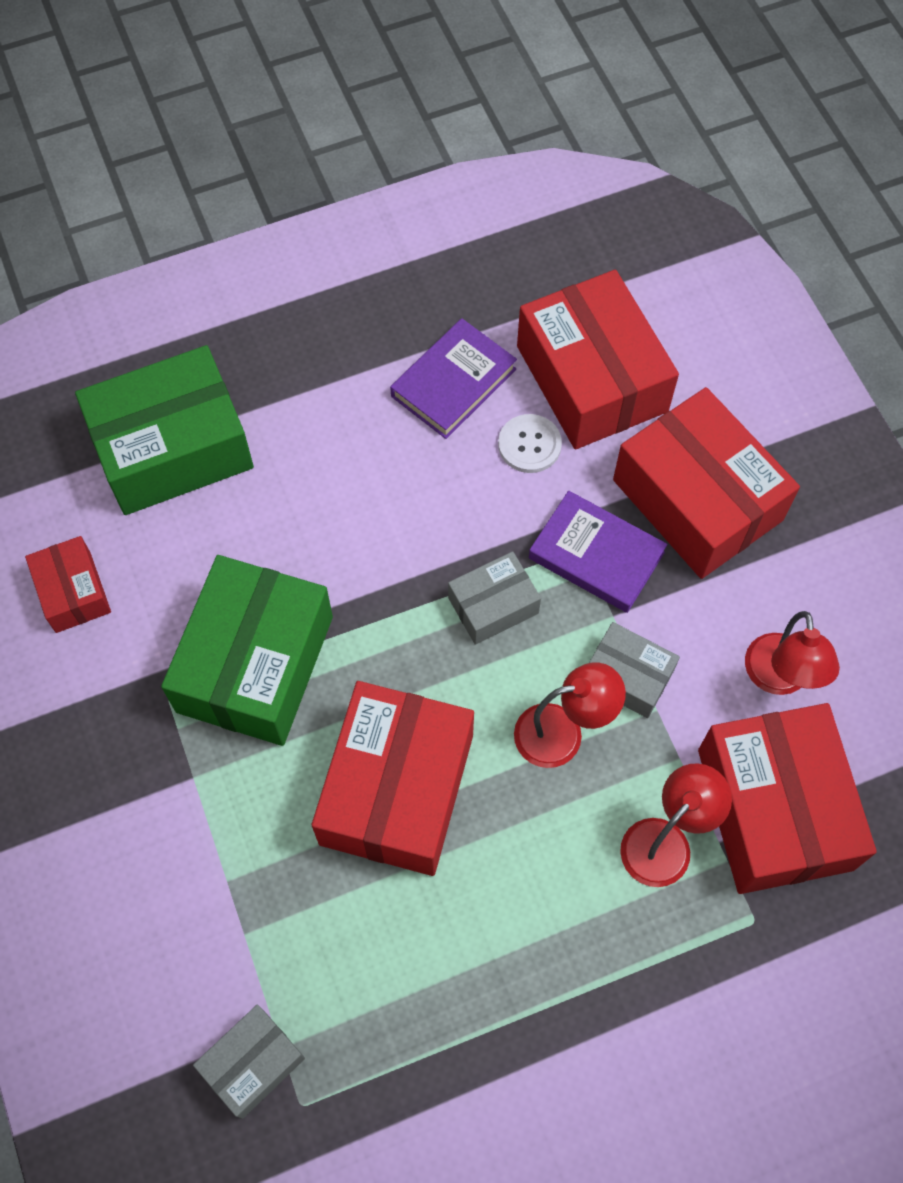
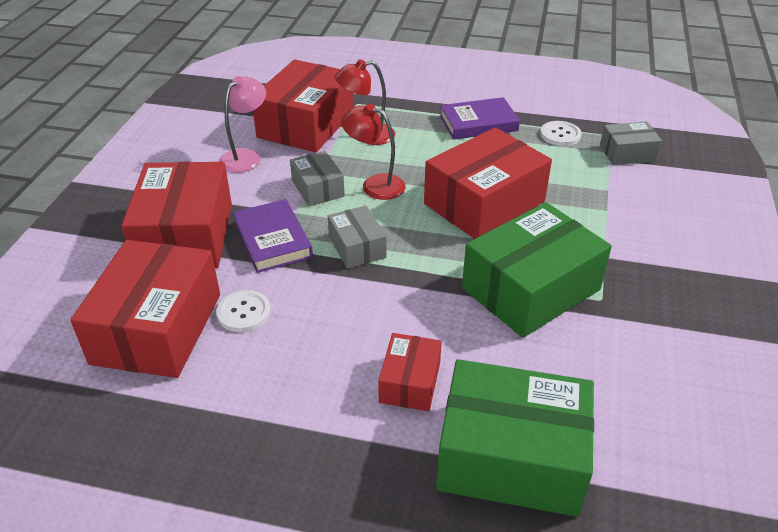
camera: 145 degrees left, 25 degrees down
(73, 592) = (648, 393): red box -> red box (410, 382)
(381, 1049) = (560, 135): none -> white button
(453, 383) = (249, 379): purple book -> purple book (478, 123)
(493, 605) = (357, 247): grey box -> grey box turned 60 degrees clockwise
(779, 678) = (246, 156): red lamp -> pink lamp

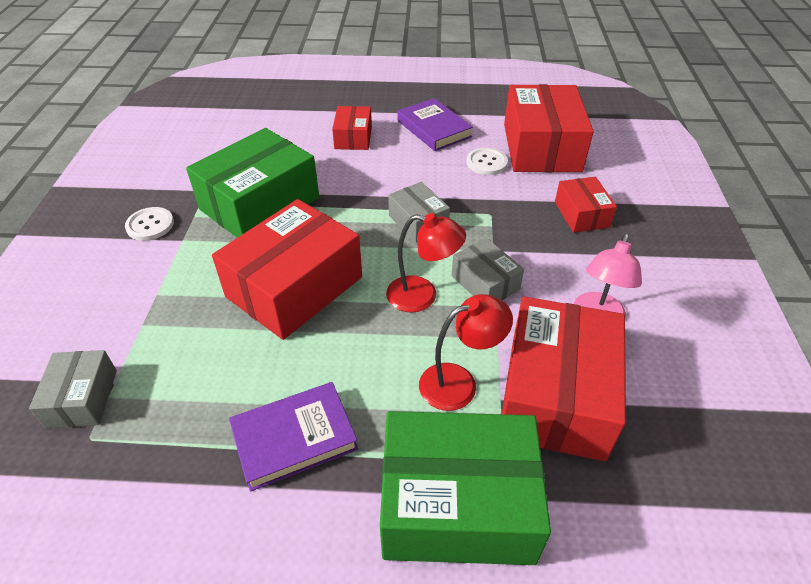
camera: 170 degrees right, 5 degrees up
(185, 235) = (581, 214): red box -> red box, size x0.51
(272, 240) = (499, 219): purple book -> purple book (434, 129)
(511, 456) = (290, 113): green box -> green box (457, 504)
(560, 135) = (169, 427): white button -> white button (150, 225)
(627, 153) = (82, 398): grey box -> grey box turned 75 degrees counterclockwise

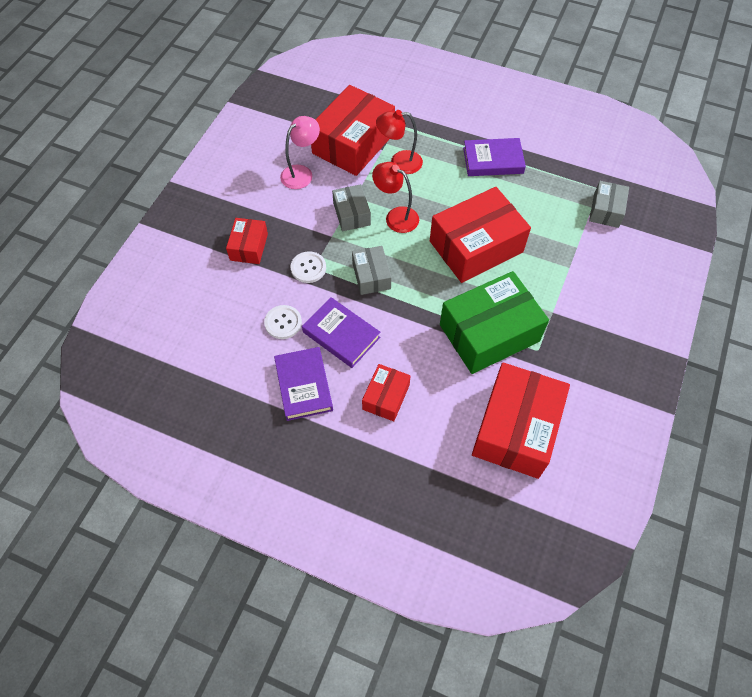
camera: 160 degrees left, 15 degrees up
(150, 225) = (579, 335): white button -> white button (308, 268)
(421, 167) = (341, 334): none -> purple book
(457, 504) = (425, 116): green box -> none
(541, 147) = (224, 327): red box -> red box (516, 429)

